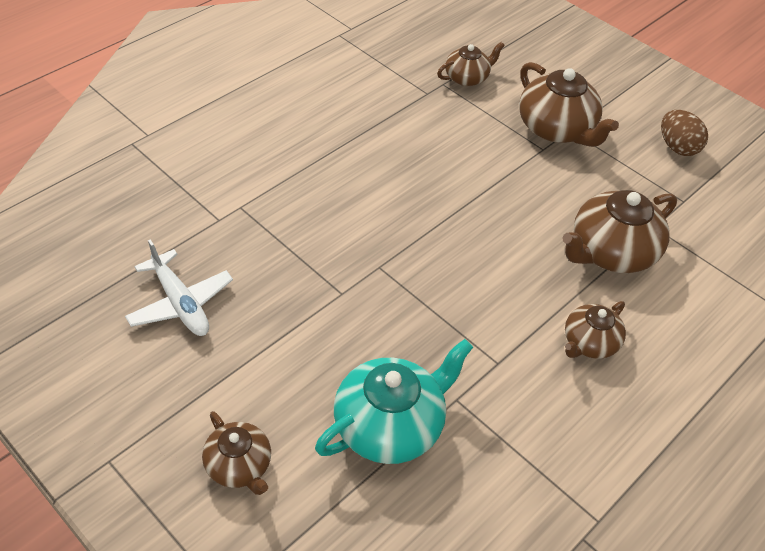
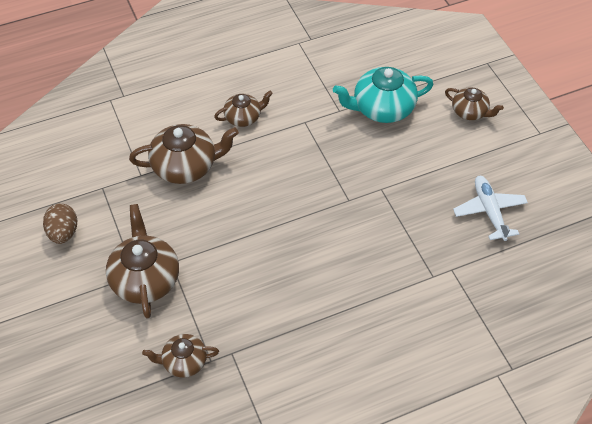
camera: 155 degrees left, 5 degrees up
(239, 466) = (470, 112): brown teapot -> brown teapot turned 135 degrees clockwise

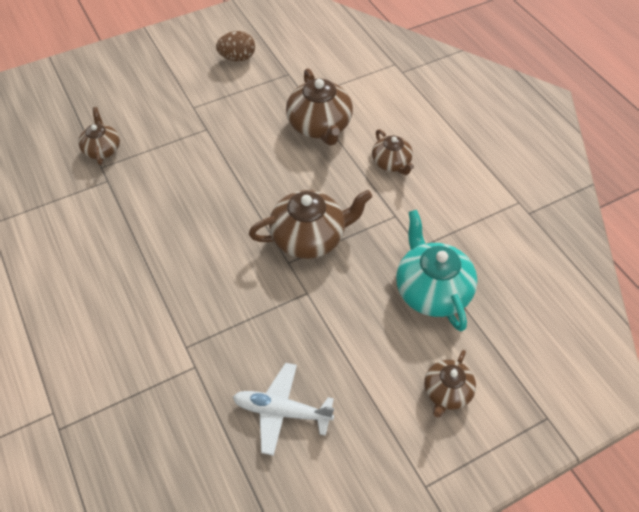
camera: 85 degrees right, 0 degrees up
(145, 278) = (189, 114): brown teapot -> brown teapot (309, 237)
(489, 211) = (281, 411): white plane -> white plane turned 150 degrees counterclockwise

